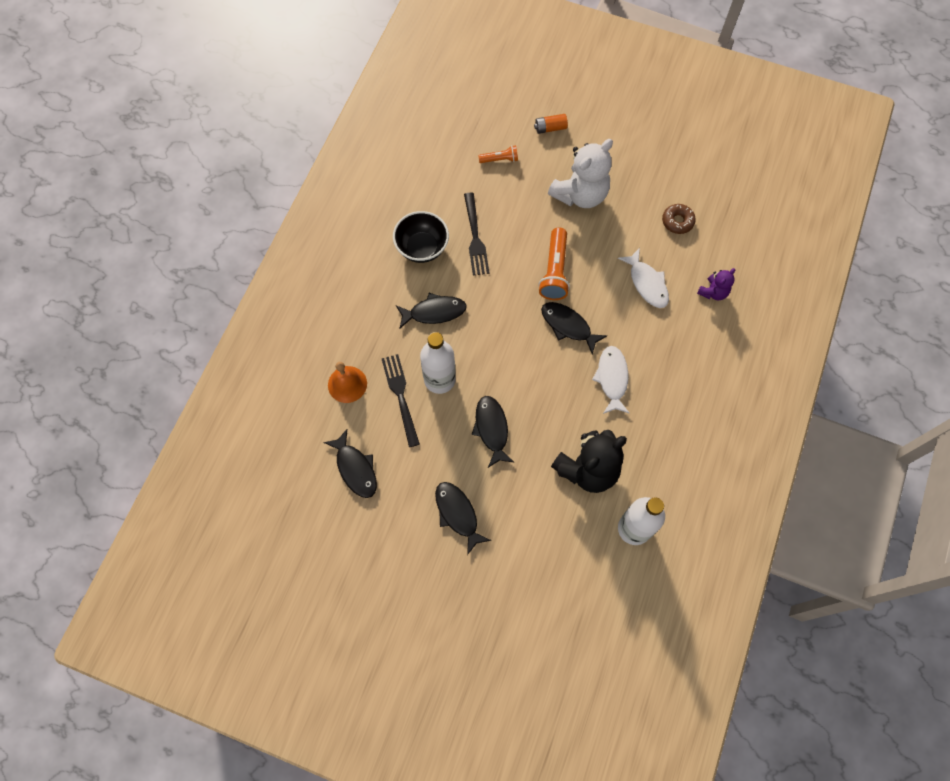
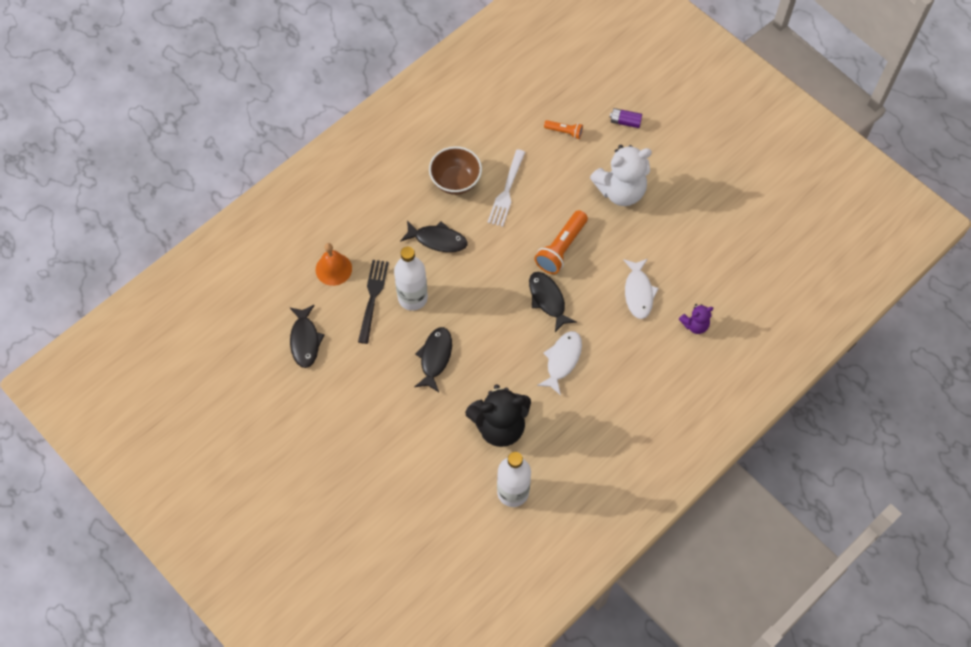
camera: 25 degrees right, 5 degrees down
(422, 248) = (455, 181): black bowl -> brown bowl
(457, 514) = (370, 414): black fish -> none
(475, 237) = (506, 191): black fork -> white fork
(550, 128) = (625, 122): orange battery -> purple battery
(677, 221) = (697, 250): brown donut -> none

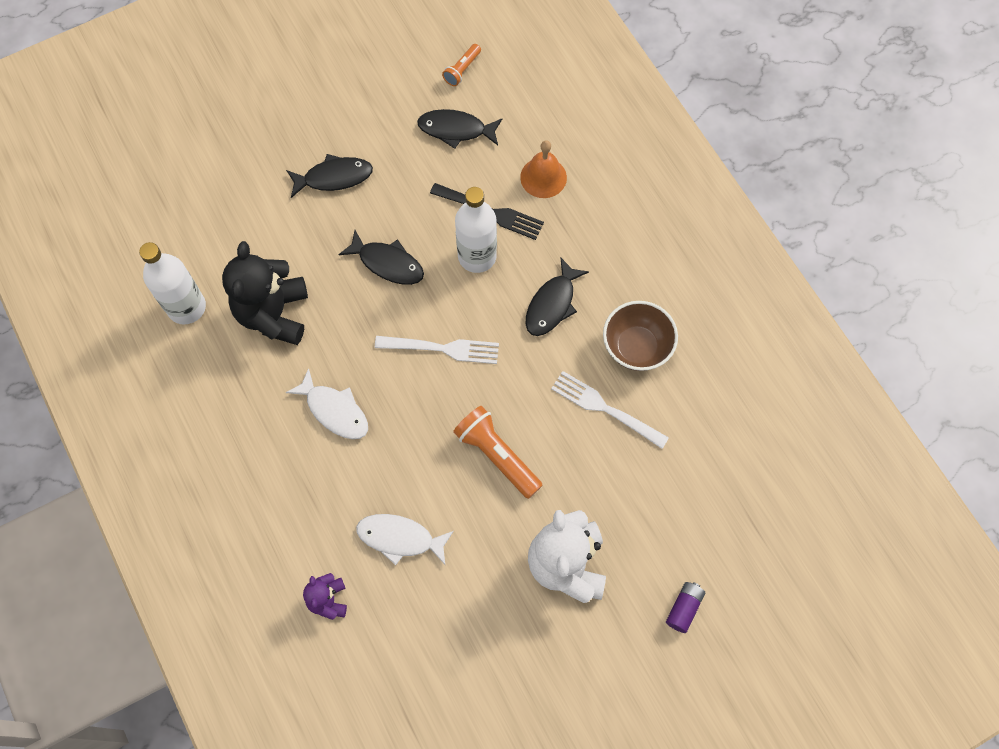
camera: 105 degrees right, 5 degrees up
(493, 302) = (442, 348): none -> white fork
(548, 300) = (425, 416): black fish -> black fish (334, 177)
(564, 132) = (685, 514): orange flashlight -> orange flashlight (462, 70)

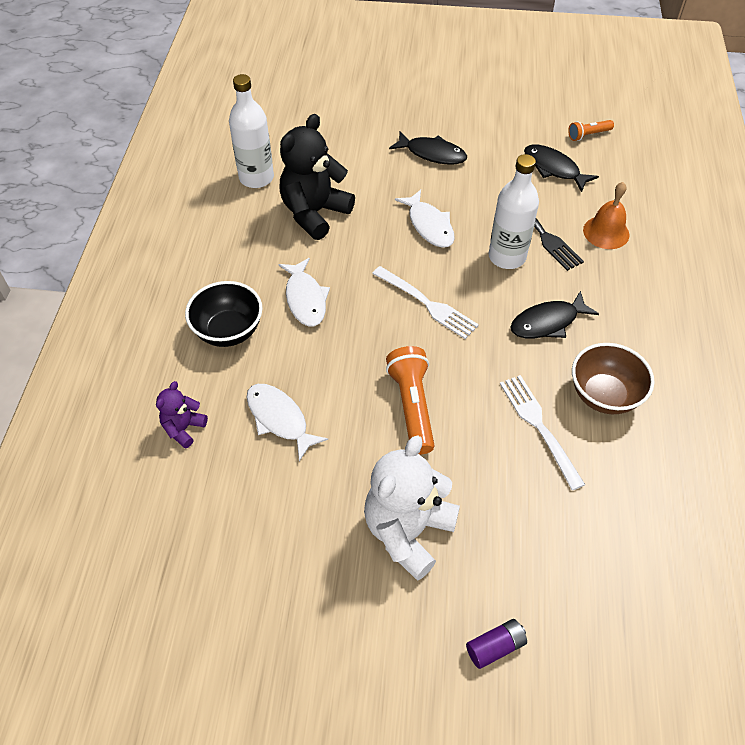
camera: 35 degrees right, 15 degrees down
(292, 486) = (228, 331): none -> black bowl
(387, 263) = (429, 225): black fish -> white fish

